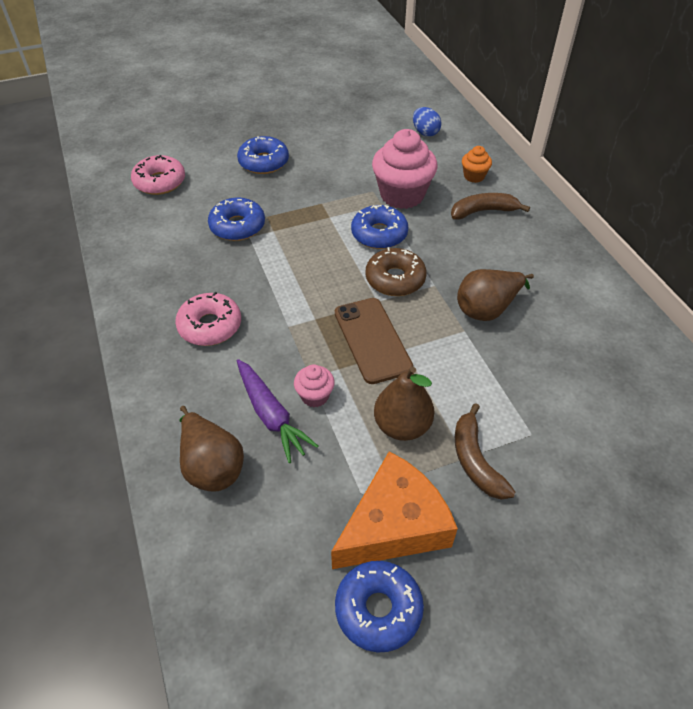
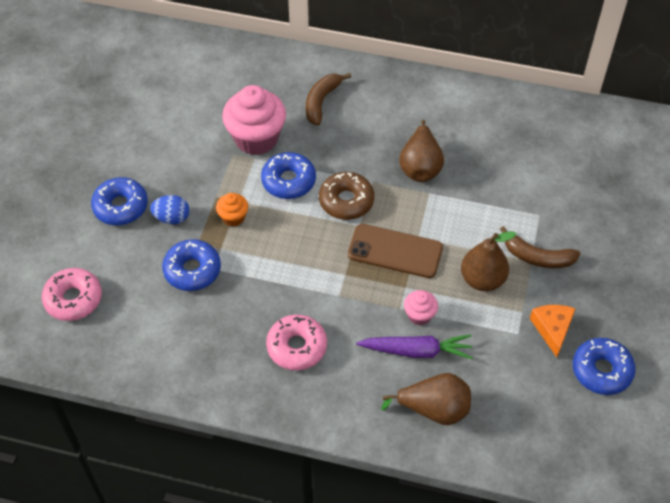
camera: 55 degrees left, 5 degrees up
(394, 525) = (552, 329): orange cheese -> orange cheese, size x0.57
(425, 132) = (191, 73): blue egg -> blue egg (172, 218)
(474, 176) = (276, 80): orange cupcake -> orange cupcake (233, 217)

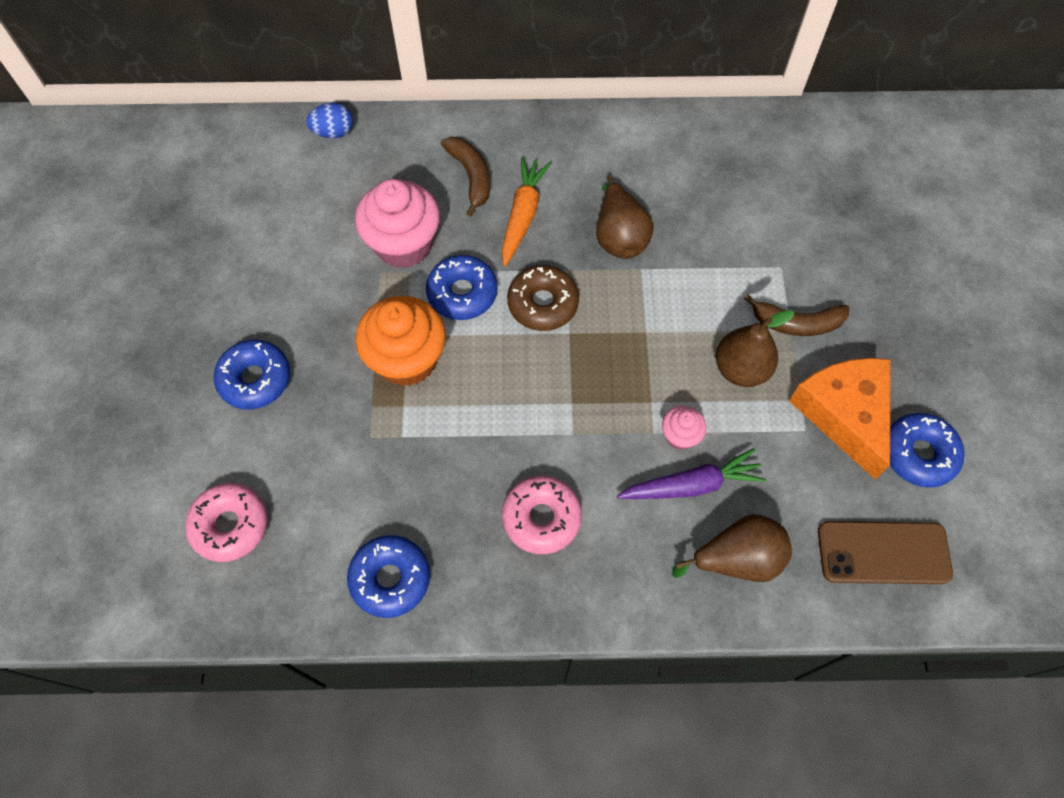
camera: 15 degrees left, 10 degrees up
(172, 218) = (327, 379): blue egg -> blue egg (333, 132)
(192, 270) = (376, 445): blue donut -> blue donut (390, 578)
(233, 217) = (407, 359): orange cupcake -> orange cupcake, size x2.06
(321, 101) = (471, 177): brown banana -> brown banana turned 150 degrees clockwise
(351, 136) = (522, 215): none -> orange carrot
(395, 251) = (623, 357): brown phone -> brown phone (883, 552)
(552, 329) = (844, 414): orange cheese -> orange cheese, size x1.77

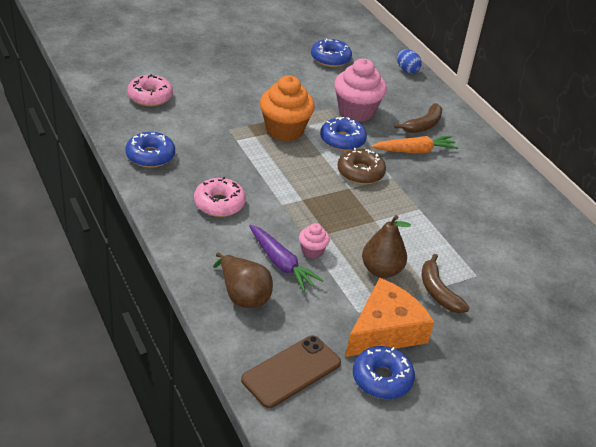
camera: 60 degrees right, 25 degrees down
(255, 379) = (236, 83): blue donut -> blue donut (330, 59)
(619, 236) = (435, 194): brown pear -> none
(883, 552) = (291, 371): brown phone -> brown phone turned 75 degrees clockwise

